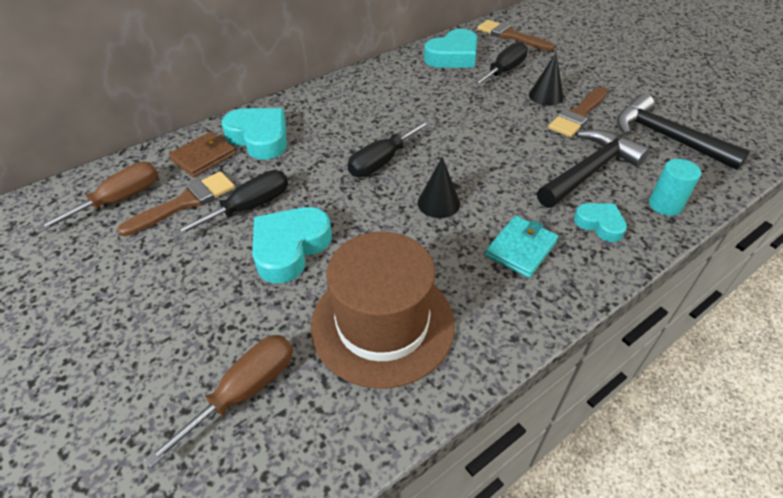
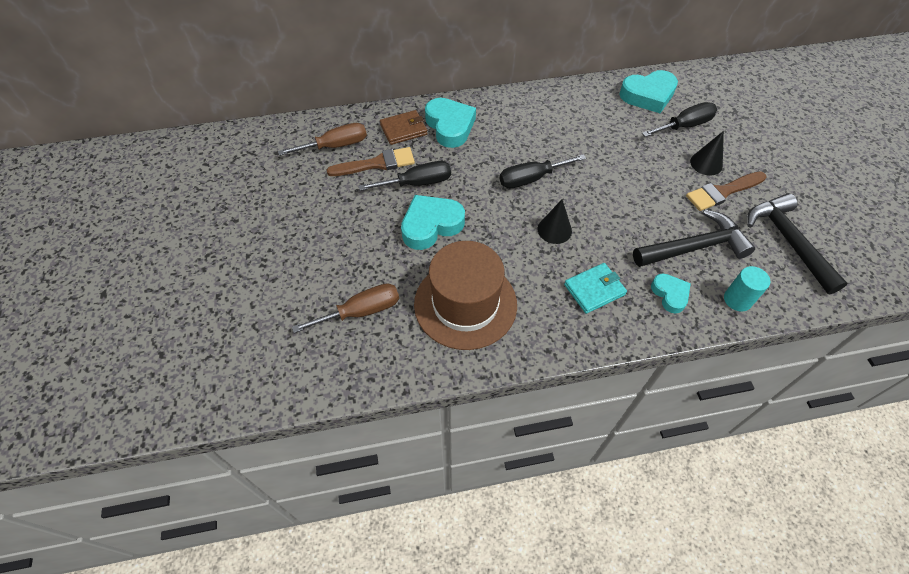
camera: 25 degrees right, 10 degrees up
(510, 36) = (716, 89): brown brush -> none

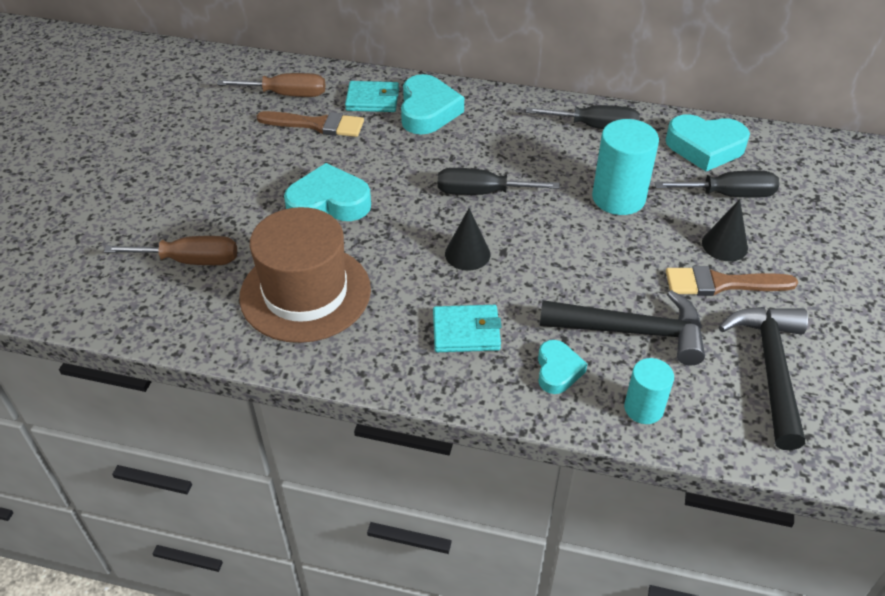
camera: 25 degrees right, 10 degrees down
(403, 130) = (372, 100): brown wallet -> turquoise wallet
(417, 183) = (346, 157): black screwdriver -> black screwdriver (595, 127)
(621, 151) = (618, 198): none -> turquoise cylinder

